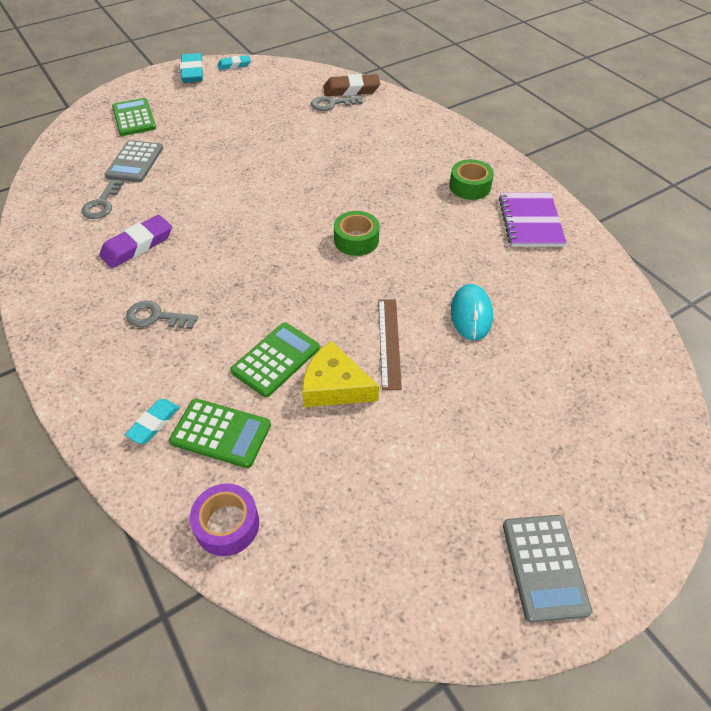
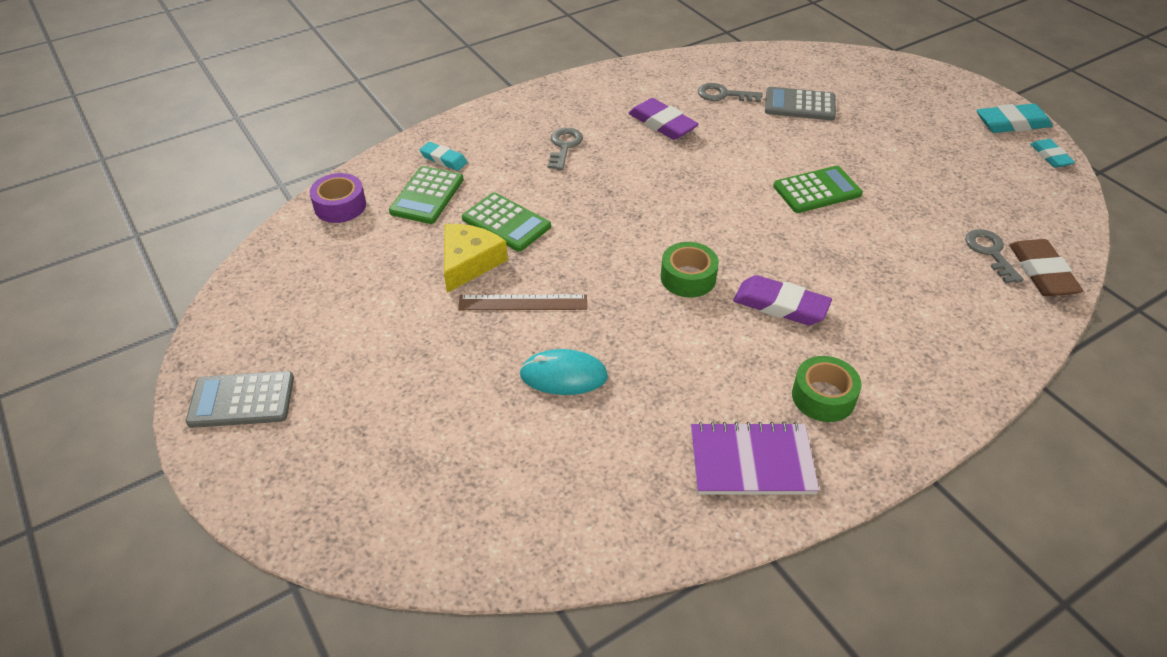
camera: 90 degrees right, 5 degrees down
(134, 118) = (886, 93): green calculator -> green calculator (817, 190)
(385, 196) = (780, 305): none -> purple eraser

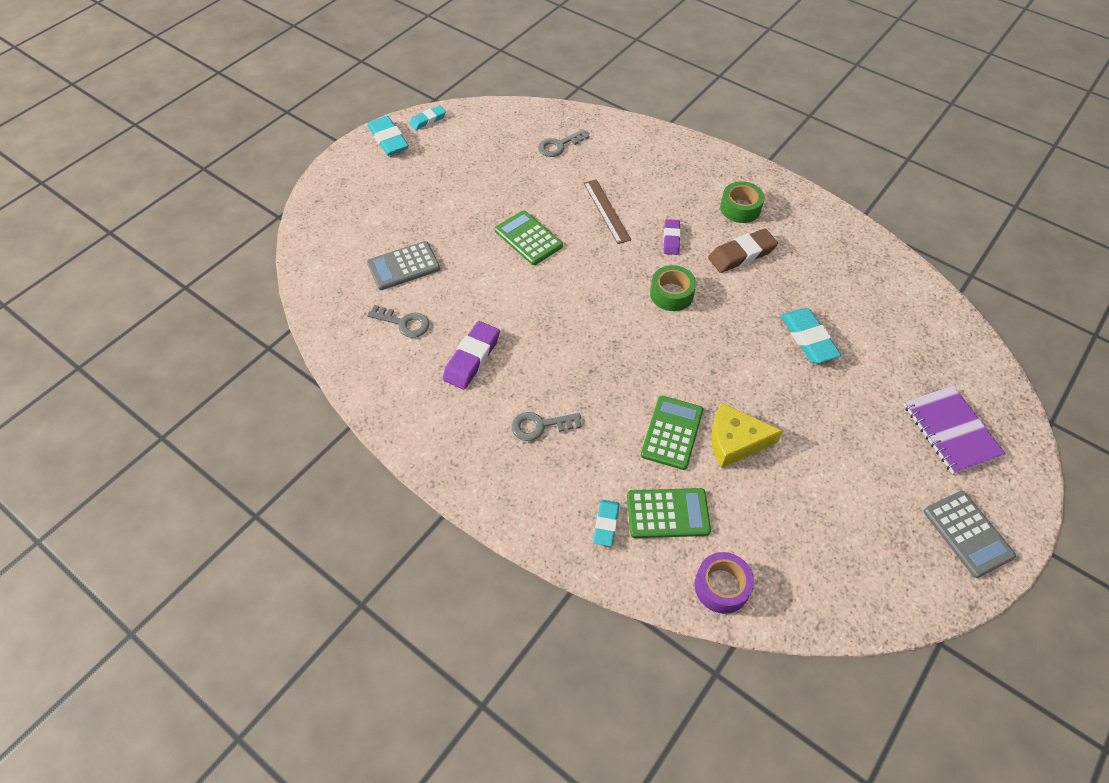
camera: 110 degrees left, 10 degrees up
(523, 303) = (757, 386): brown ruler -> brown ruler (606, 211)
(563, 375) = (808, 339): turquoise mouse -> turquoise eraser
(723, 95) = (404, 323): grey key -> grey key turned 60 degrees counterclockwise
(751, 461) = (810, 232): purple notebook -> purple notebook (951, 430)
(780, 305) = (671, 239): purple eraser -> purple eraser, size x0.62
(799, 105) = (403, 266): grey calculator -> grey calculator turned 75 degrees clockwise
(1042, 272) = (568, 123): brown eraser -> brown eraser (741, 254)

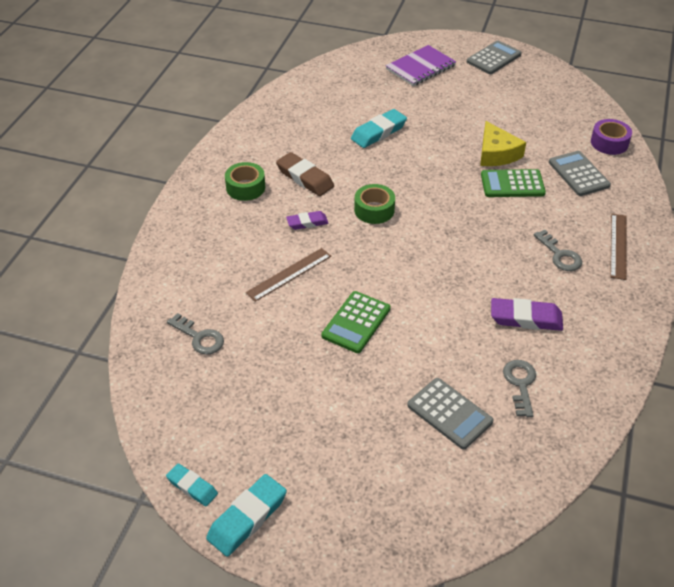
camera: 110 degrees left, 10 degrees down
(529, 490) = (618, 246): none -> brown ruler
(606, 524) = (611, 200): turquoise eraser -> none
(668, 513) = (578, 174): green calculator -> grey calculator

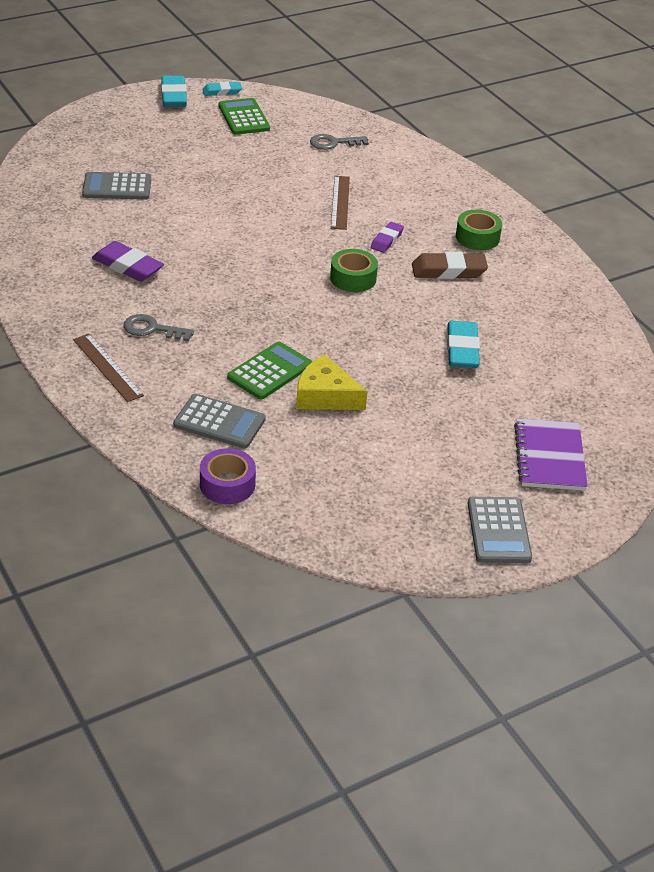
camera: 130 degrees right, 5 degrees down
(356, 322) = (248, 200): green calculator -> green calculator (244, 117)
(520, 384) = (86, 225): grey key -> none
(525, 318) = (128, 266): purple eraser -> purple eraser turned 75 degrees clockwise

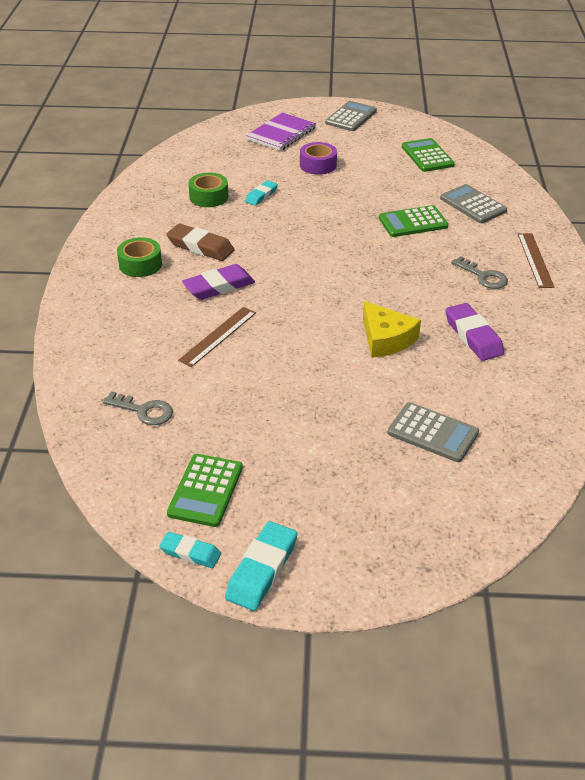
camera: 145 degrees left, 0 degrees up
(227, 484) = (491, 174): purple tape -> purple tape (318, 165)
(325, 396) = (387, 198): yellow cheese -> yellow cheese (386, 339)
(332, 488) = (427, 156): none -> green calculator
(353, 278) = (284, 265): green tape -> green tape (209, 197)
(386, 240) = (219, 287): purple eraser -> purple eraser, size x1.61
(462, 349) = (261, 195): turquoise eraser -> turquoise eraser, size x0.62

